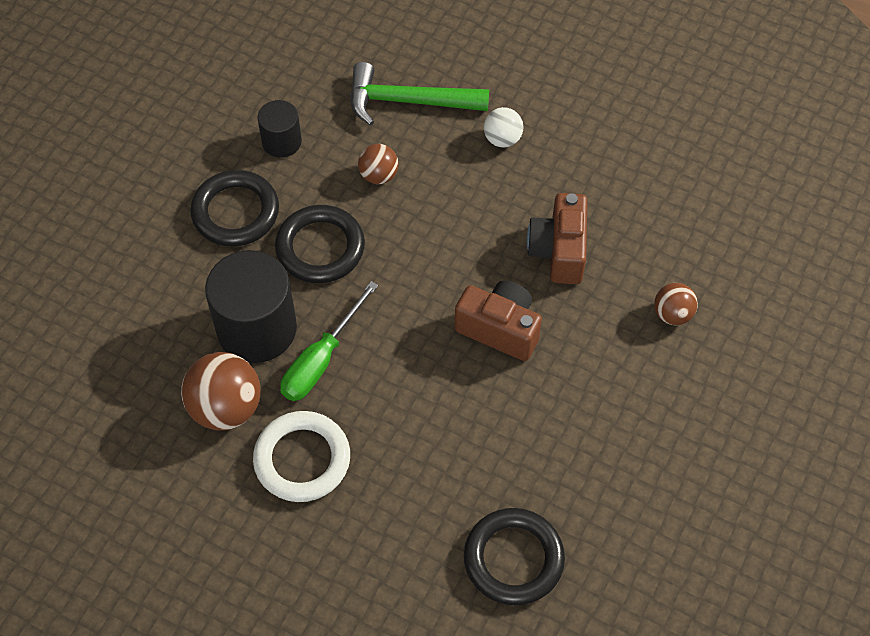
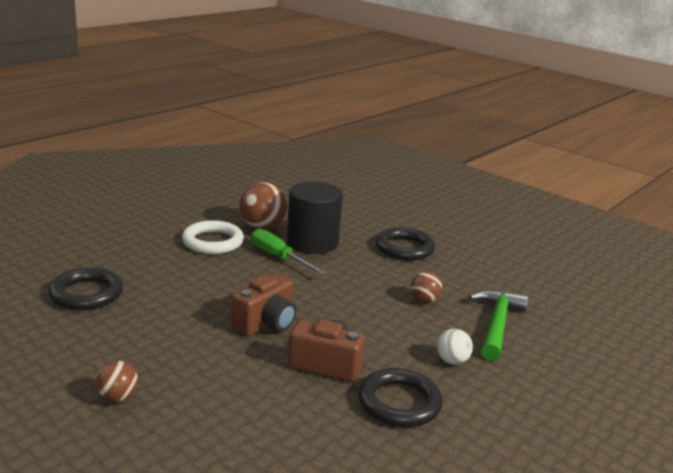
camera: 100 degrees right, 35 degrees down
(281, 142) = (461, 271): black cylinder -> none
(320, 248) = (366, 270): black ring -> black ring (399, 403)
(672, 314) = (234, 411): brown ball -> brown ball (118, 397)

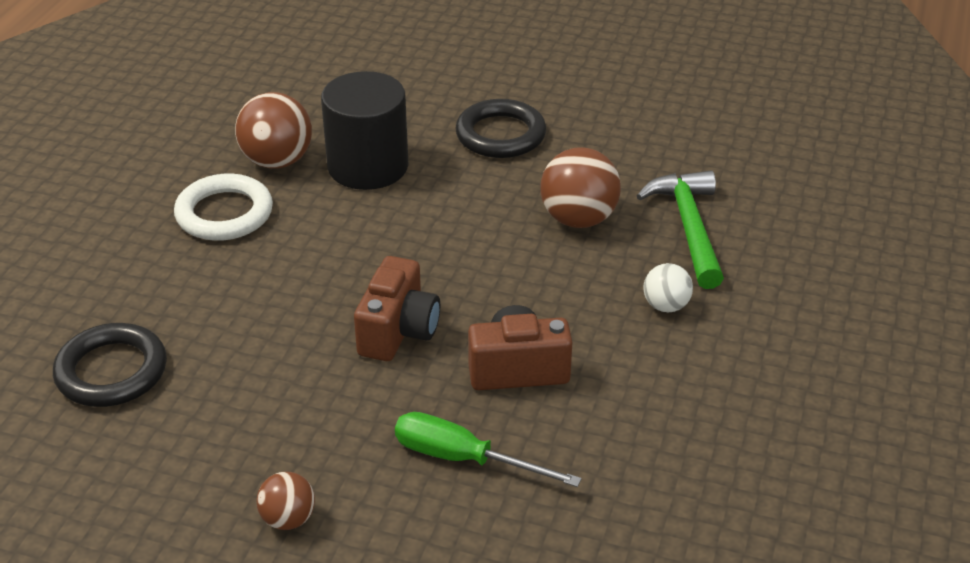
camera: 20 degrees left, 15 degrees up
(278, 257) = (339, 210): green screwdriver -> green screwdriver (464, 459)
(399, 403) = (639, 392): black ring -> none
(424, 300) = (578, 219): brown ball -> brown ball, size x1.75

